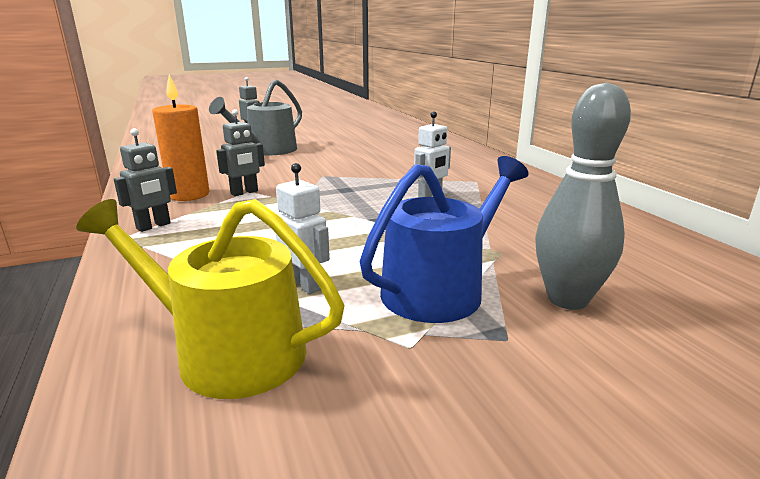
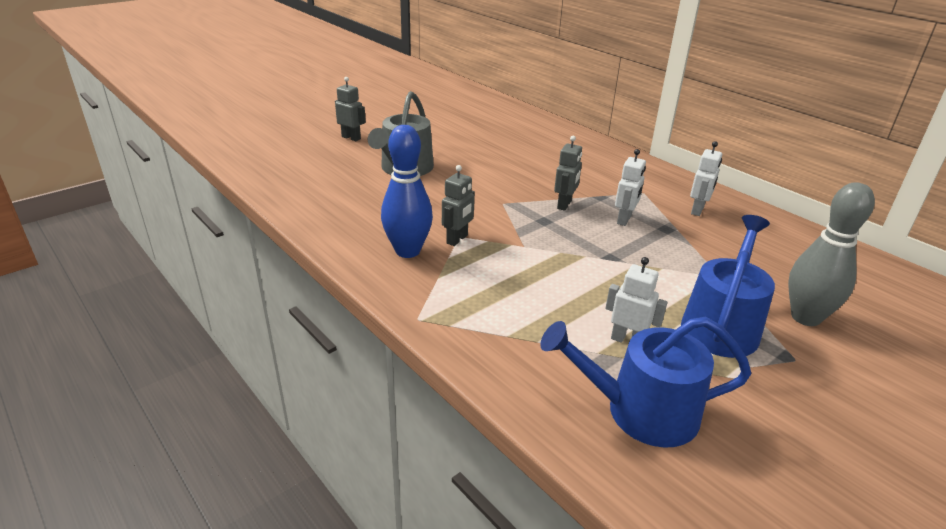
camera: 20 degrees left, 10 degrees up
(154, 226) = (428, 299): grey robot -> grey robot (564, 205)
(189, 195) = (408, 251): orange candle -> blue bowling pin
(228, 352) = (641, 411): yellow watering can -> blue watering can
(523, 198) = (697, 210): none -> white robot

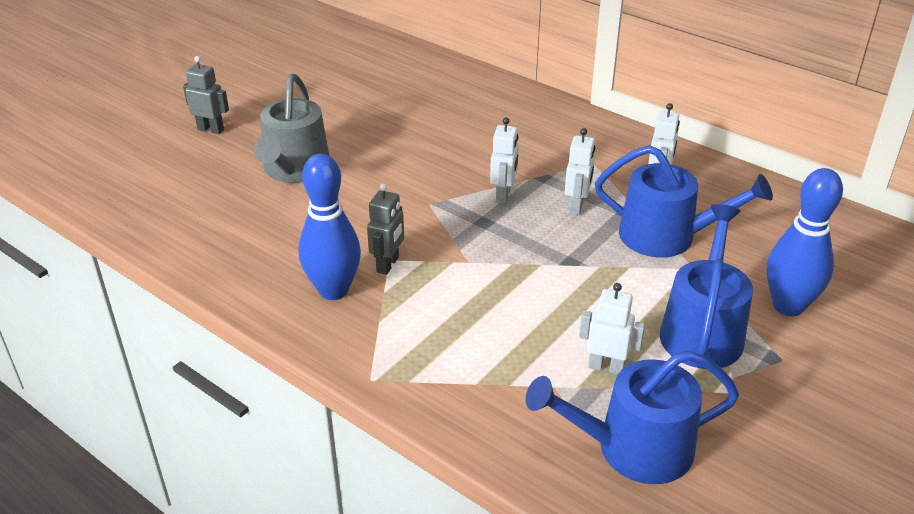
camera: 10 degrees left, 5 degrees up
(564, 205) = (503, 195): grey robot -> white robot
(699, 250) = (666, 236): none -> blue watering can
(805, 317) = (788, 306): grey bowling pin -> blue bowling pin

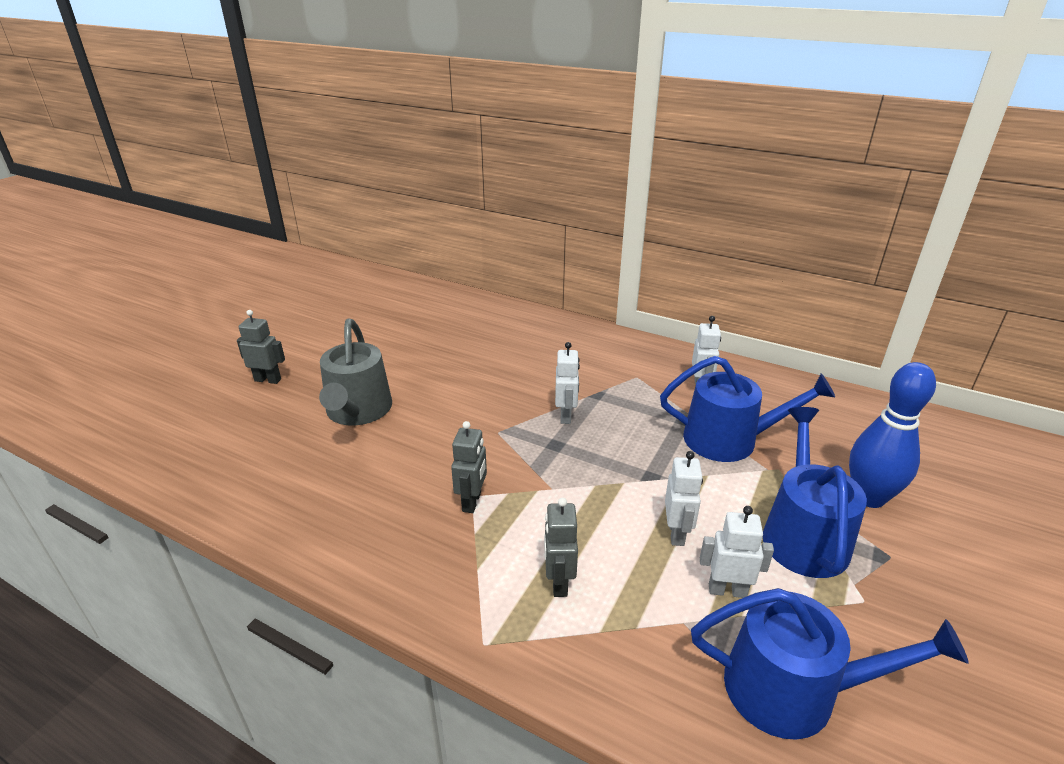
camera: 10 degrees left, 5 degrees down
(333, 290) = (421, 538): blue bowling pin -> none
(450, 341) = (559, 582): none -> grey robot
(577, 206) = (637, 419): white robot -> white robot (677, 533)
(633, 448) = (793, 689): blue watering can -> blue watering can turned 150 degrees counterclockwise

